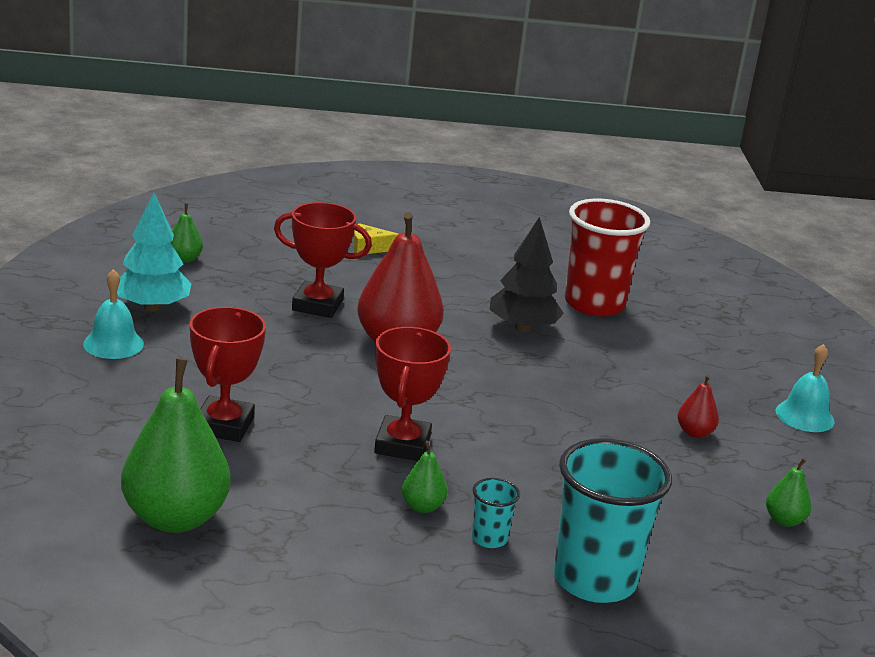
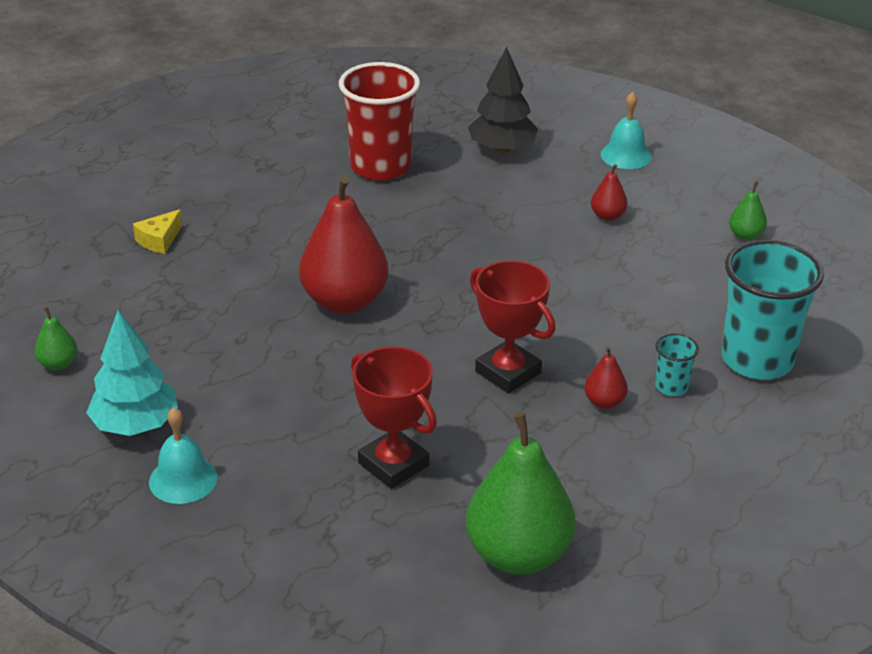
camera: 50 degrees left, 10 degrees up
(317, 305) = (235, 318): red trophy -> none
(422, 506) = (604, 402): green pear -> red pear
(523, 328) = (383, 222): black tree -> black tree (502, 149)

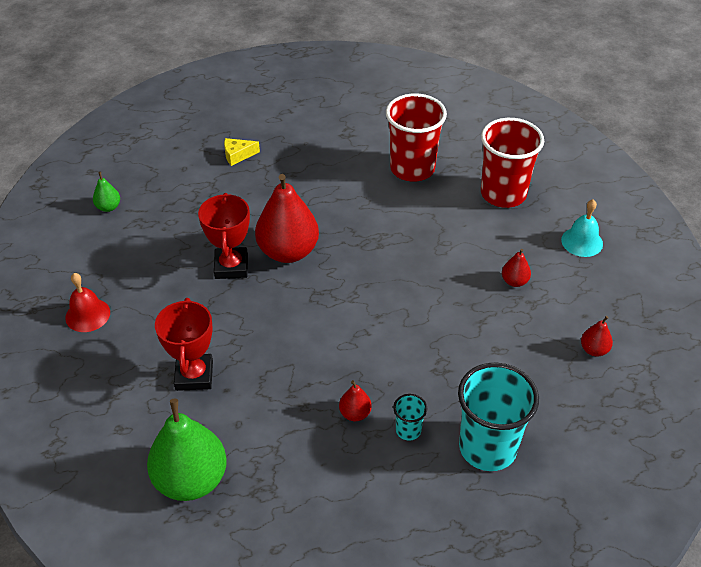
camera: 40 degrees right, 10 degrees up
(135, 425) = (102, 267): turquoise tree -> none
(183, 479) = (87, 315): turquoise bell -> red bell
(502, 149) = (503, 194): black tree -> red cup
(508, 372) = (323, 356): red trophy -> red trophy (231, 266)
(745, 235) = (594, 350): green pear -> red pear

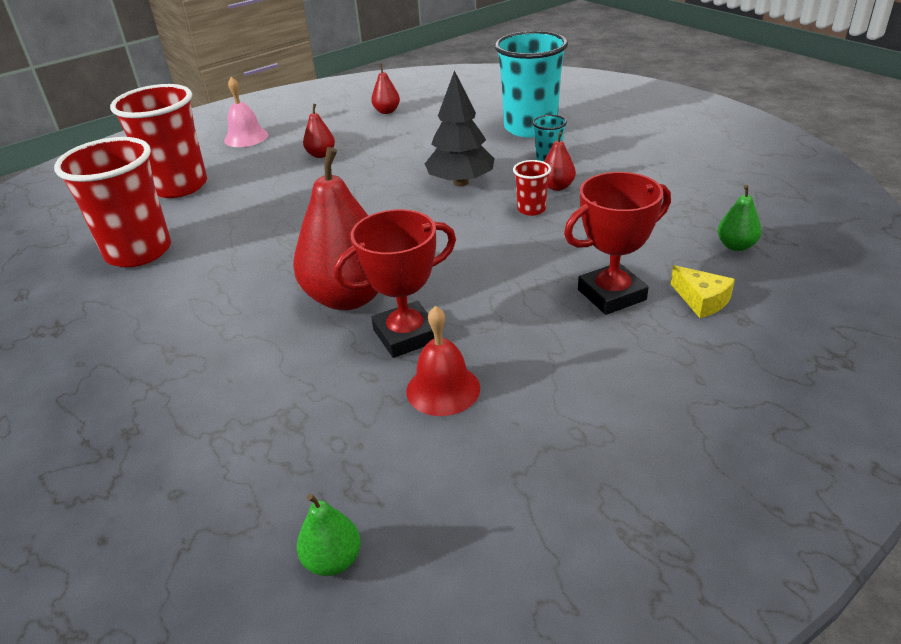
camera: 110 degrees left, 10 degrees down
(87, 315) = (608, 444): red bell -> red bell (443, 389)
(191, 480) = (736, 246): green pear -> green pear, size x0.45
(238, 155) = (123, 431): yellow cheese -> yellow cheese (701, 300)
(330, 381) = (531, 209): none -> red cup
(404, 354) = (460, 182): none -> black tree
(582, 242) = (246, 137): turquoise bell -> pink bell

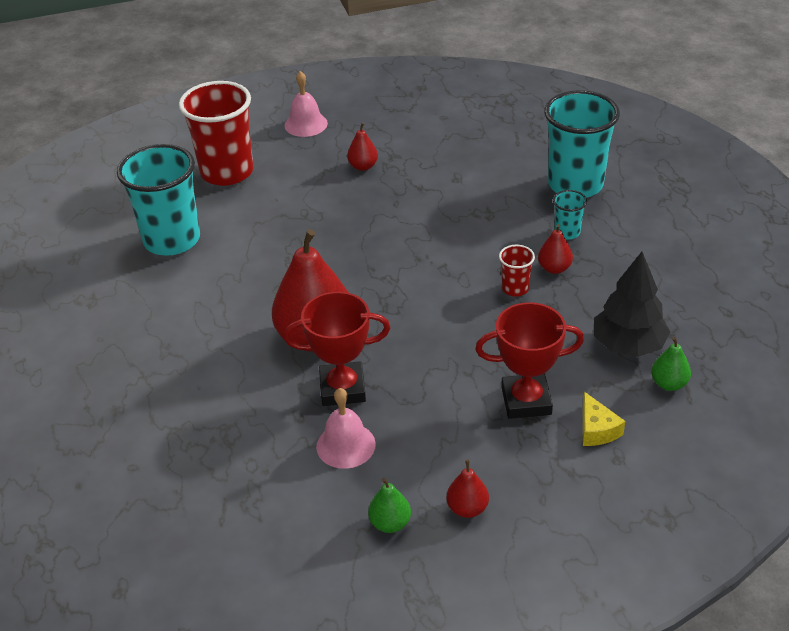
camera: 20 degrees right, 5 degrees up
(138, 252) = (172, 240): red cup -> turquoise cup
(333, 560) = (212, 548): green pear -> green pear (390, 523)
(387, 111) = (450, 123): red pear -> red pear (467, 508)
(443, 389) = (345, 445): red bell -> pink bell
(460, 182) = (470, 238): black tree -> black tree (628, 345)

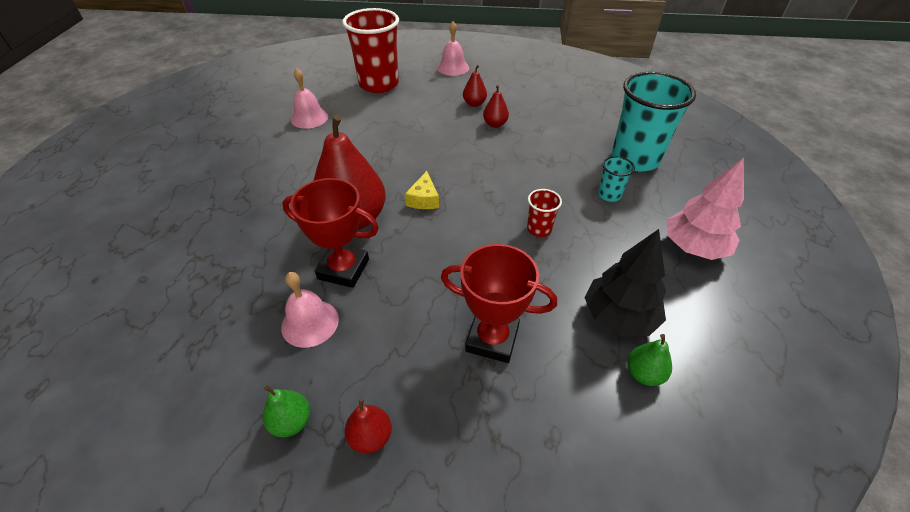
camera: 20 degrees right, 5 degrees up
(172, 240) = (309, 118): turquoise cup -> pink bell
(554, 268) = (582, 222): red pear -> red pear (495, 124)
(596, 429) = (545, 397): yellow cheese -> yellow cheese (424, 199)
(669, 261) = (694, 247): none -> pink tree

